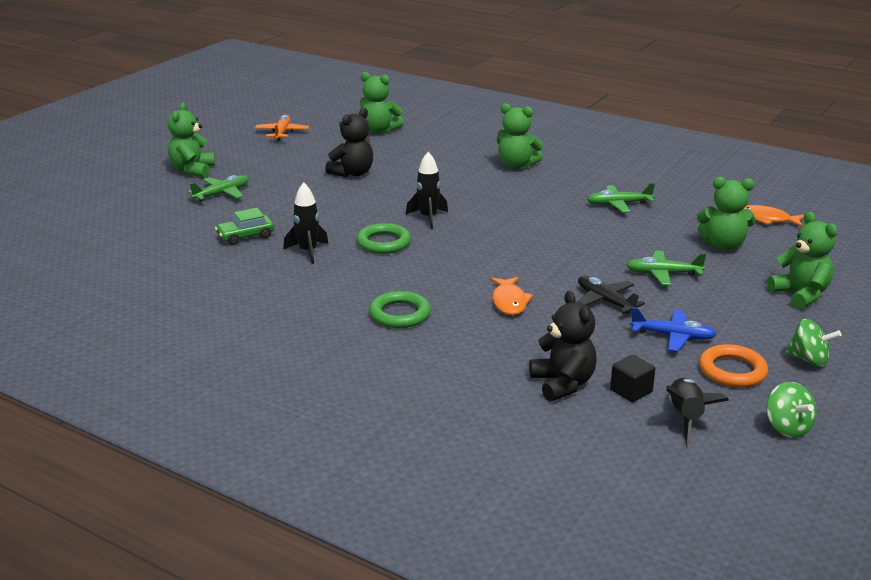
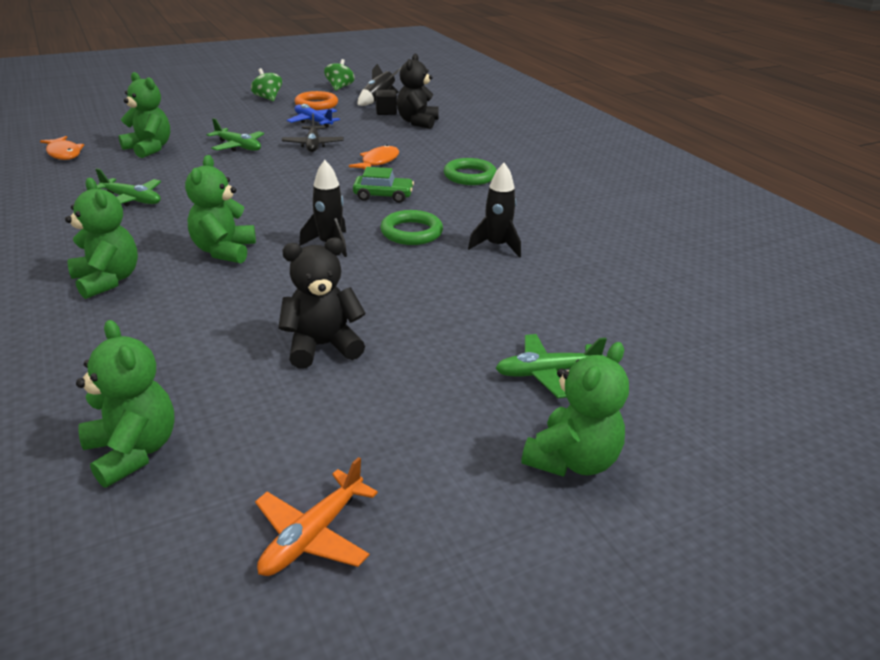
camera: 150 degrees left, 5 degrees up
(245, 236) = (552, 286): green car -> green car (383, 196)
(800, 295) = (189, 116): green teddy bear -> green teddy bear (224, 251)

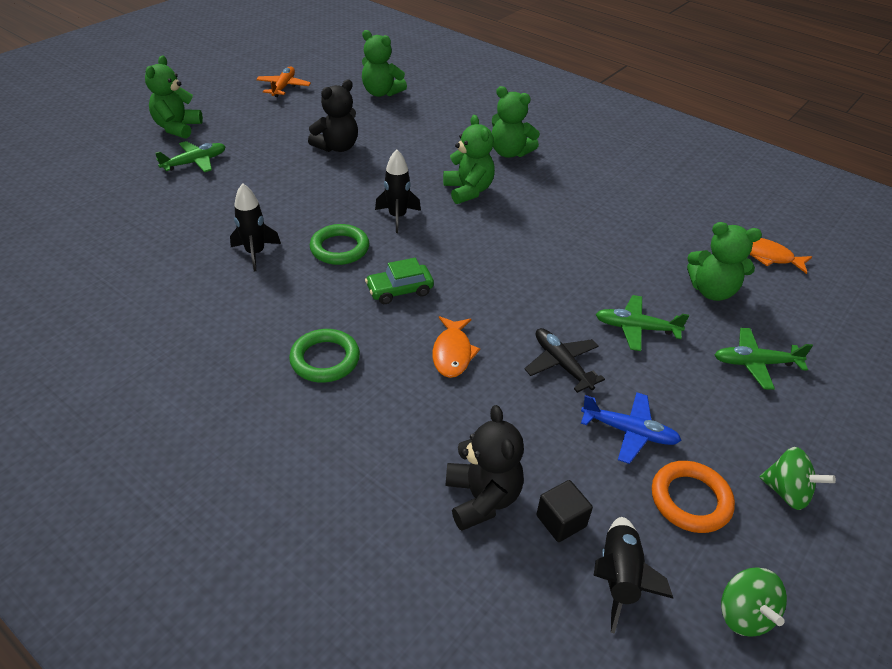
camera: 155 degrees right, 10 degrees up
(132, 200) = (606, 218): green plane -> green plane (755, 363)

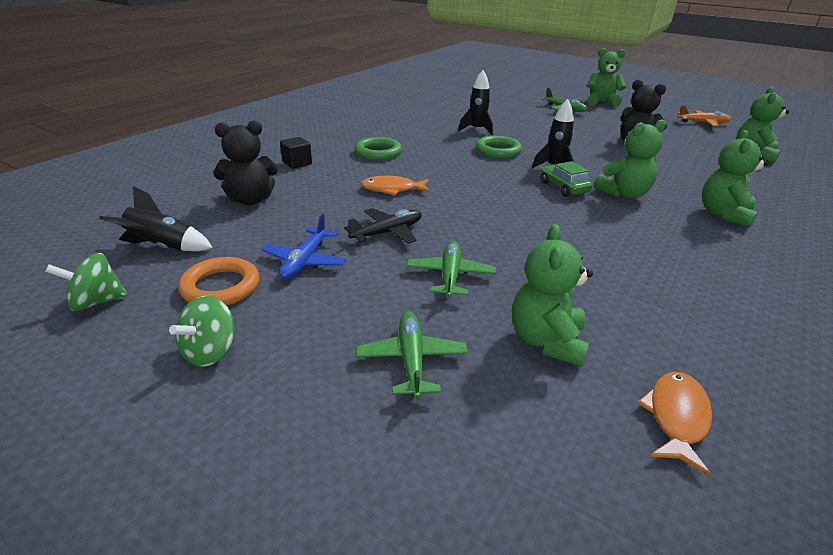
camera: 85 degrees right, 10 degrees down
(399, 290) = (459, 170): green car -> green car (563, 187)
(561, 521) = (221, 226): black cube -> black cube (297, 163)

